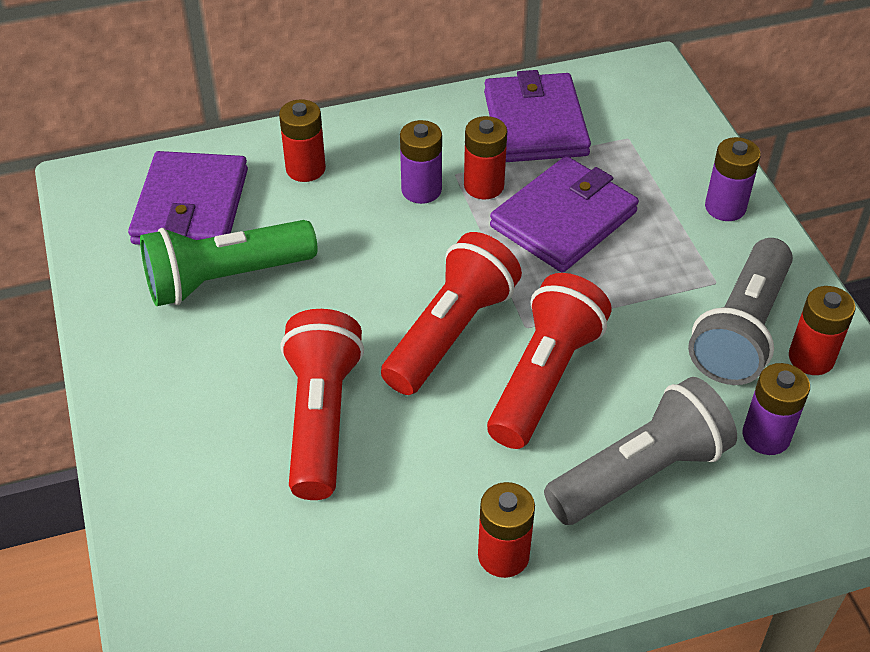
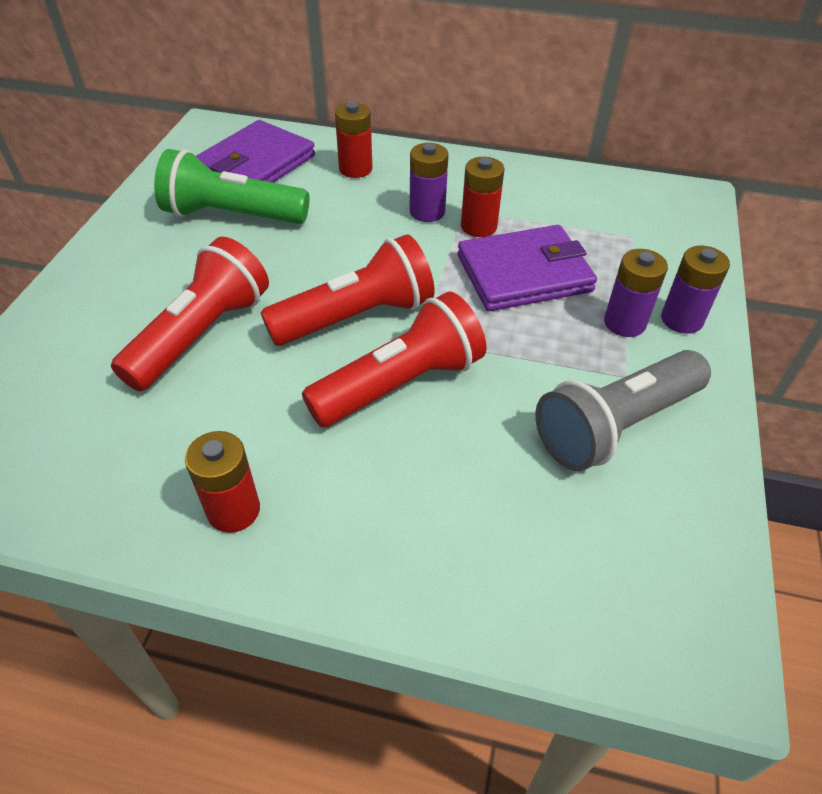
camera: 30 degrees right, 0 degrees up
(535, 123) = (559, 199): purple wallet -> none
(639, 473) = (413, 503): grey flashlight -> none
(766, 436) = (565, 531): purple battery -> purple battery (624, 323)
(811, 358) = (670, 482): red battery -> none

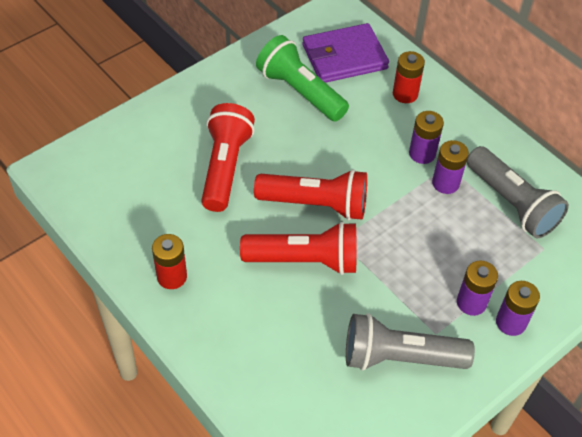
camera: 35 degrees right, 5 degrees up
(201, 335) = (225, 167): red flashlight -> red flashlight turned 60 degrees counterclockwise
(478, 226) = (445, 183): red battery -> purple battery
(524, 273) = (442, 233): purple wallet -> none
(561, 213) = (511, 203): none -> grey flashlight

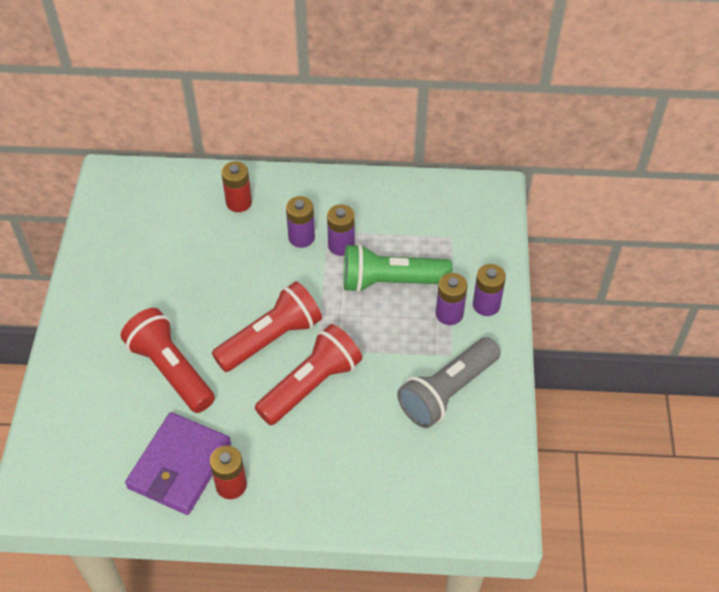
camera: 45 degrees left, 0 degrees up
(300, 92) = (158, 264): green flashlight -> green flashlight (391, 281)
(344, 57) = (160, 209): purple wallet -> purple wallet (180, 466)
(511, 203) = (399, 223): grey flashlight -> none

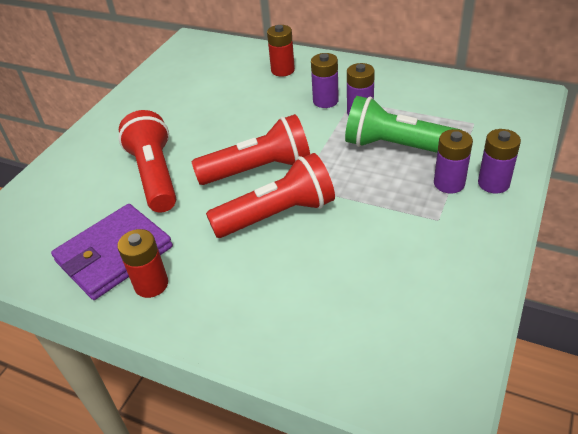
camera: 25 degrees right, 10 degrees down
(447, 391) = (422, 252): grey flashlight -> none

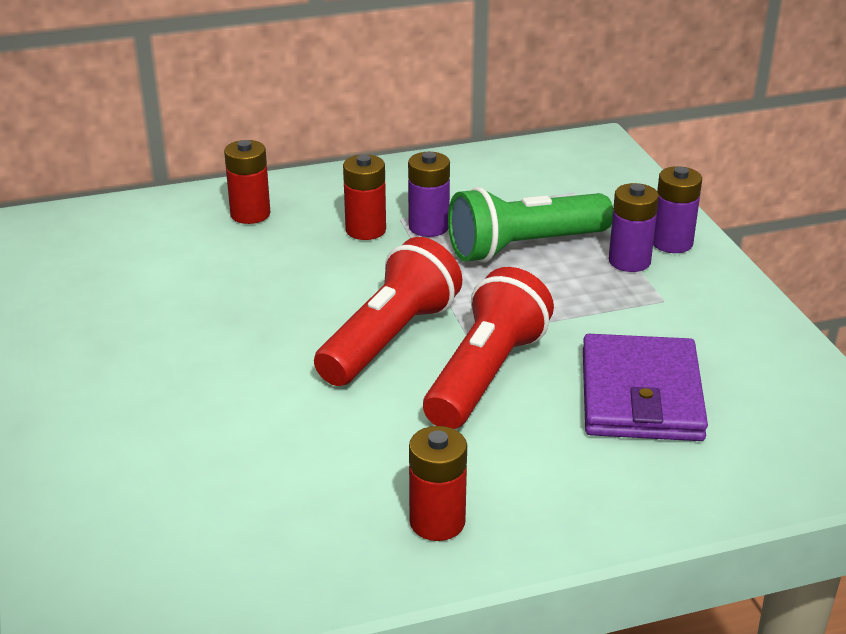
camera: 45 degrees left, 10 degrees down
(114, 254) = (334, 519): purple wallet -> purple wallet (641, 395)
(155, 175) = (249, 408): red flashlight -> none
(325, 101) = (365, 230): purple battery -> red battery

